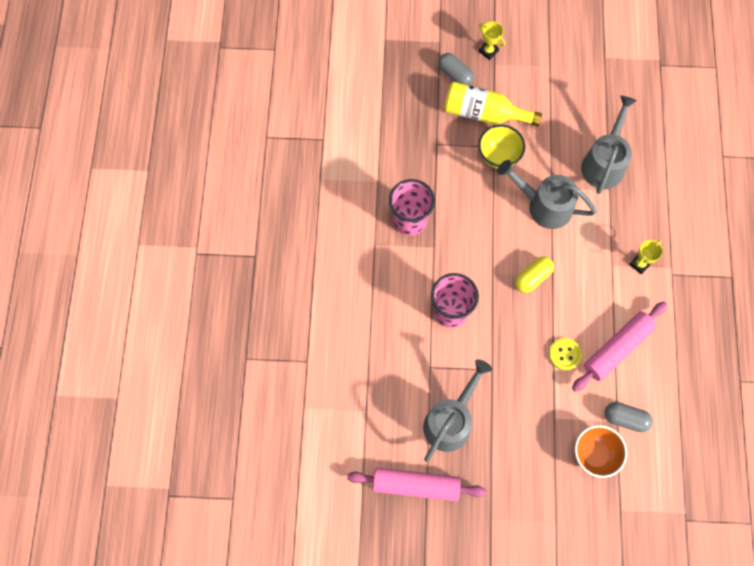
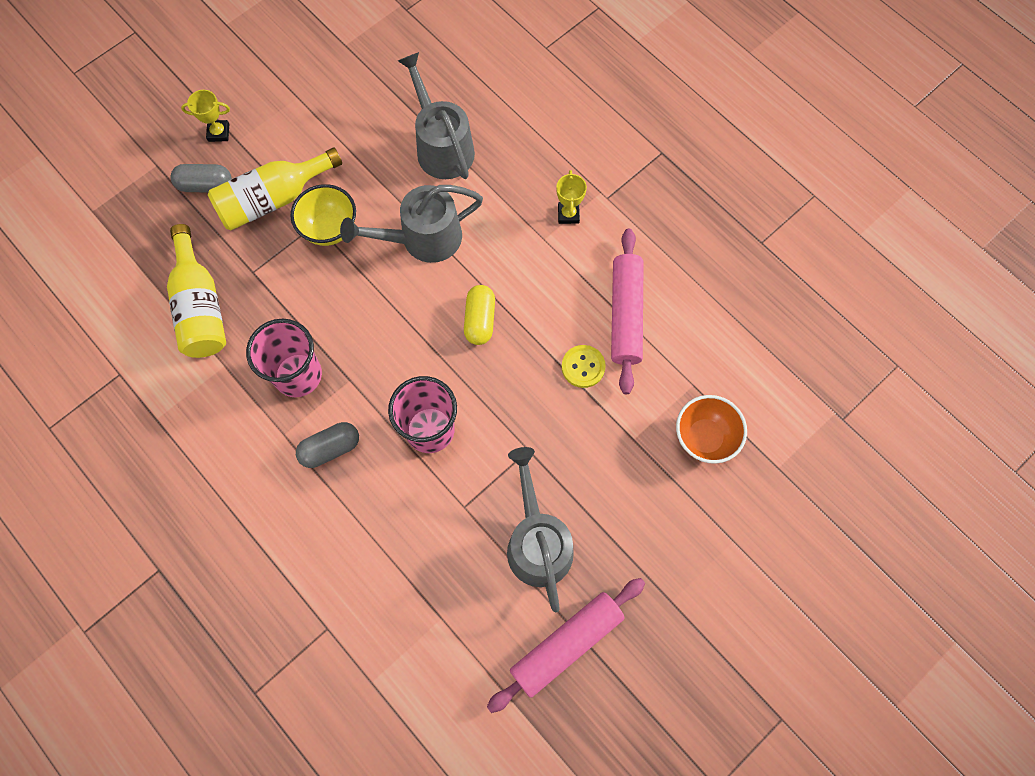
camera: 45 degrees left, 0 degrees up
(393, 140) = (201, 307): none -> yellow bottle
(625, 419) = (698, 375): grey capsule -> grey capsule (330, 448)

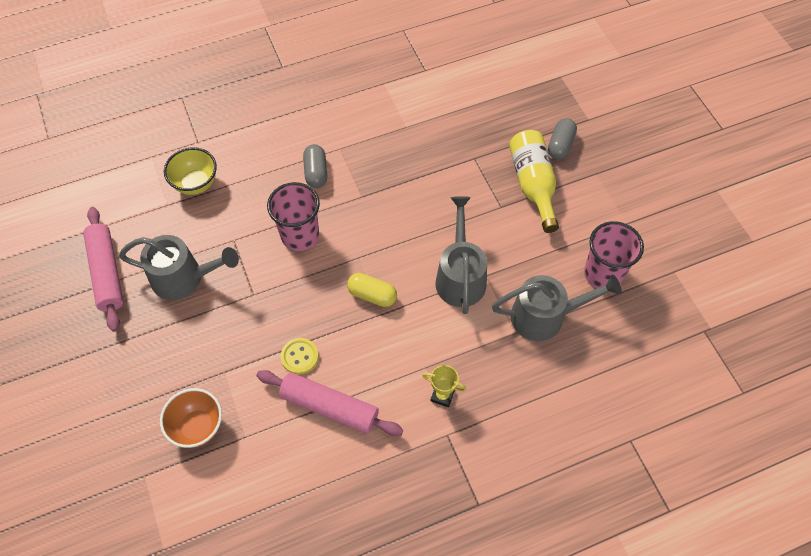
camera: 110 degrees right, 10 degrees down
(201, 307) = (457, 122): yellow bottle -> none
(218, 133) = (607, 163): yellow trophy -> none
(298, 375) = (379, 167): pink cup -> pink cup (603, 274)
(329, 229) = (493, 215): yellow bowl -> yellow bowl (196, 184)

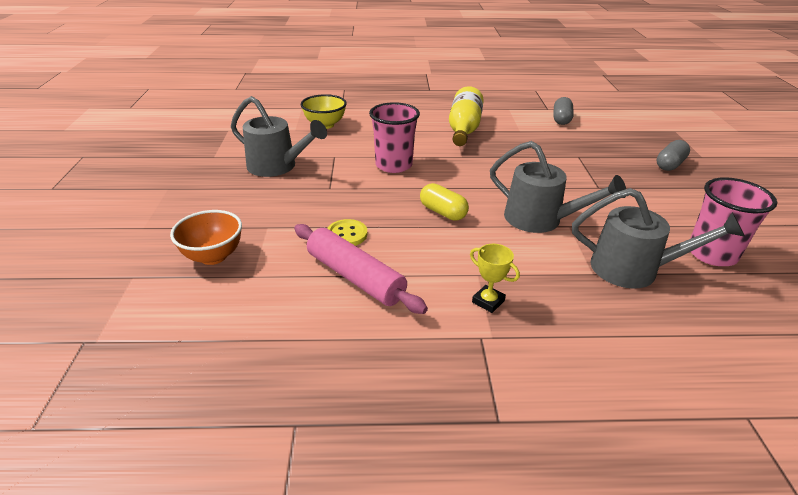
camera: 20 degrees right, 25 degrees down
(106, 273) = (218, 151): pink rolling pin -> none
(316, 172) = (428, 137): grey capsule -> grey capsule (561, 119)
(460, 276) = (541, 220): grey watering can -> grey watering can turned 105 degrees clockwise
(533, 184) = (636, 181): yellow bottle -> yellow bottle (463, 129)

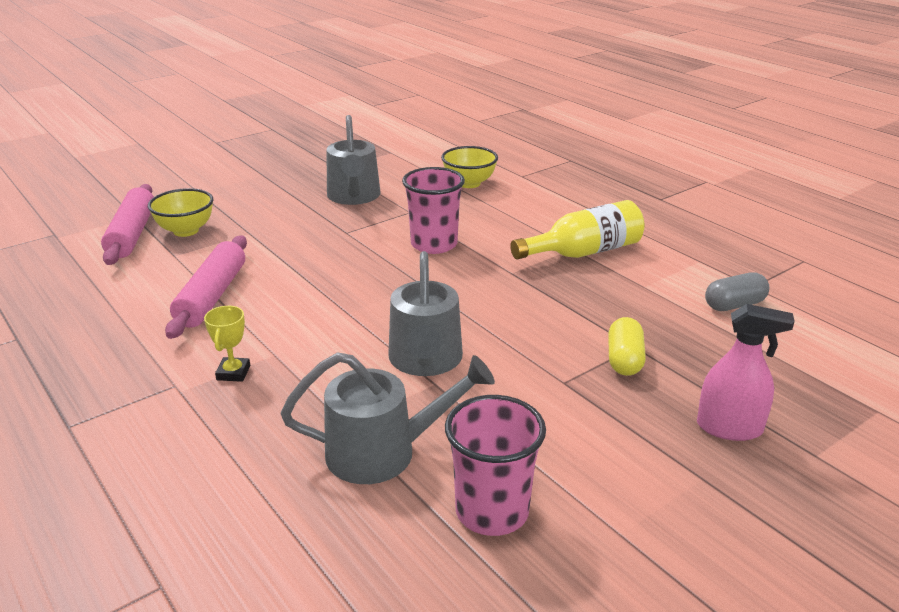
camera: 55 degrees right, 5 degrees down
(171, 288) = (132, 234): none -> pink rolling pin
(213, 256) = (186, 231): orange bowl -> yellow bowl
(347, 234) = (274, 269): yellow button -> none
(443, 212) = (370, 300): yellow capsule -> yellow capsule (624, 360)
(634, 269) = (384, 452): grey watering can -> grey watering can turned 75 degrees counterclockwise
(669, 165) = (729, 428): grey capsule -> pink spray bottle

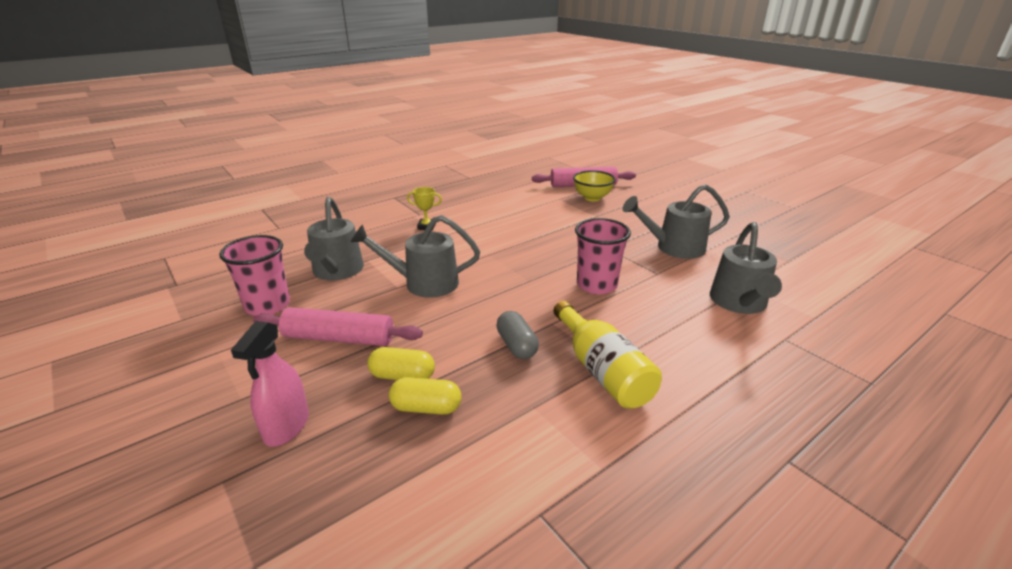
camera: 90 degrees right, 0 degrees up
(211, 296) = (509, 213): pink rolling pin -> pink rolling pin (339, 338)
(469, 183) = (739, 303): yellow bowl -> grey watering can
(666, 341) = (426, 408): none -> yellow capsule
(734, 305) = (492, 480): grey capsule -> grey capsule (516, 345)

